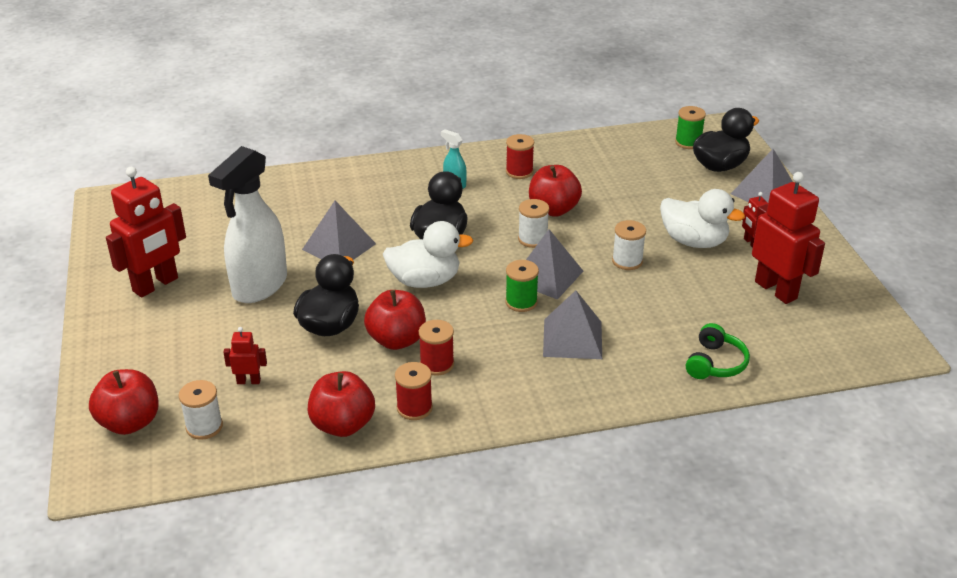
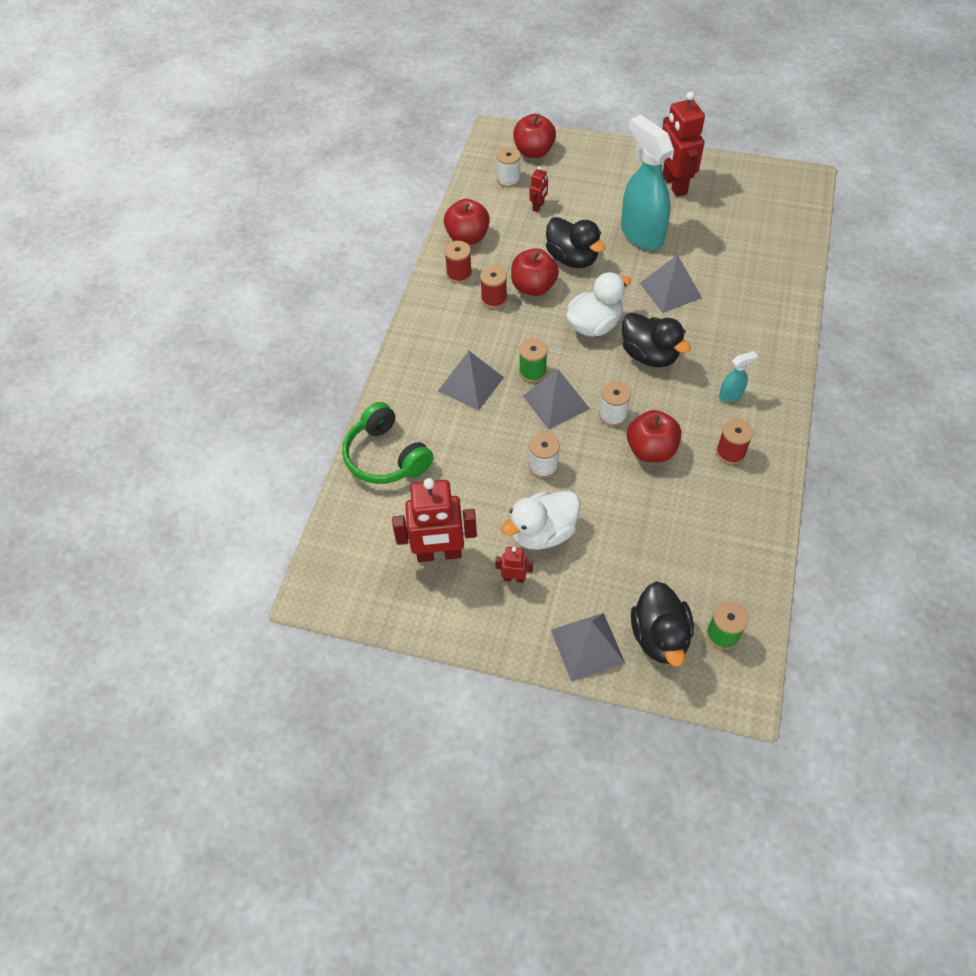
camera: 120 degrees right, 20 degrees up
(259, 286) = (641, 234): white spray bottle -> turquoise spray bottle
(425, 281) = (594, 325): white duck -> white duck turned 150 degrees counterclockwise
(715, 363) = (386, 456): green headphones -> green headphones, size x1.55

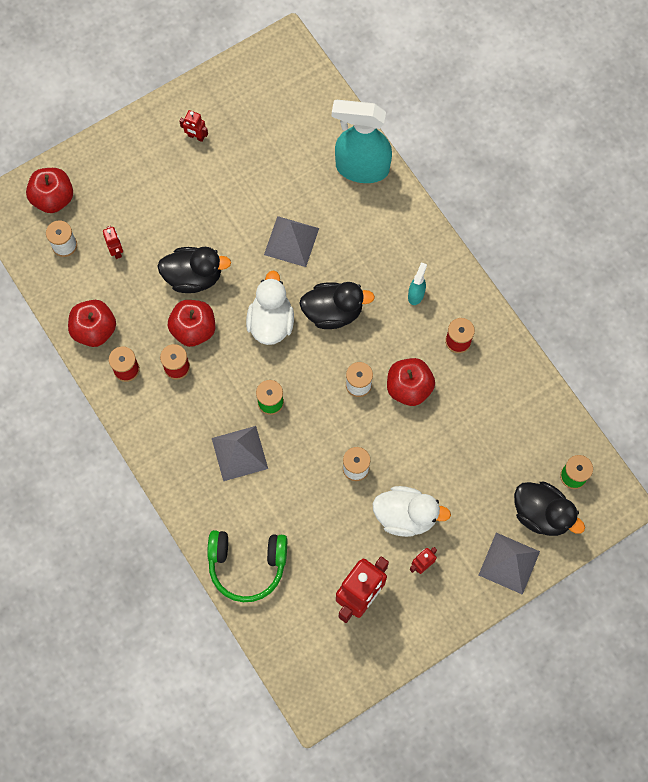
camera: 50 degrees left, 15 degrees up
(542, 532) = (405, 516): white duck -> white duck turned 90 degrees counterclockwise
(556, 402) = (311, 411): grey pyramid -> none
(641, 234) = (220, 207): turquoise spray bottle -> turquoise spray bottle (361, 168)
(674, 185) = (196, 137): red robot -> red robot, size x0.46

